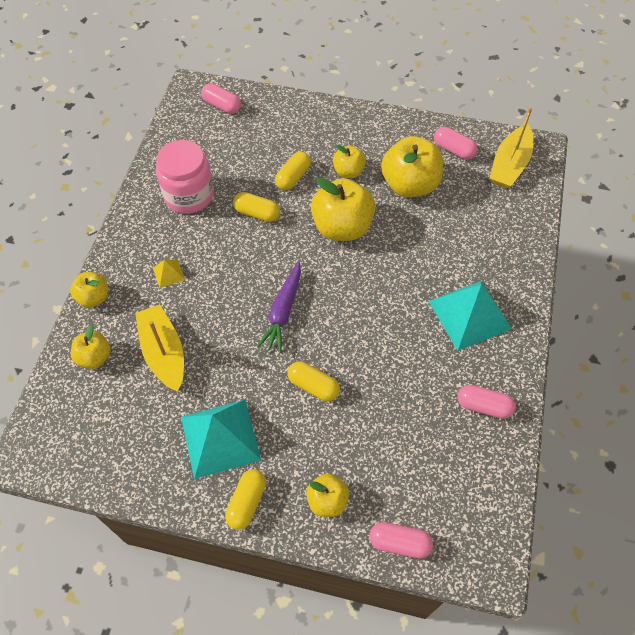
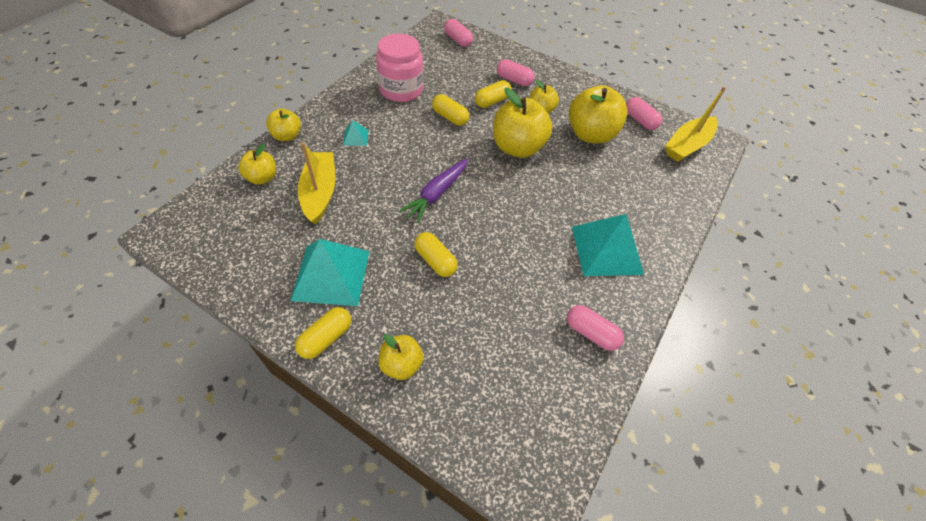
camera: 15 degrees right, 5 degrees down
(168, 273) = (355, 137): yellow pyramid -> turquoise pyramid
(399, 543) = (454, 431): pink capsule -> pink capsule (514, 80)

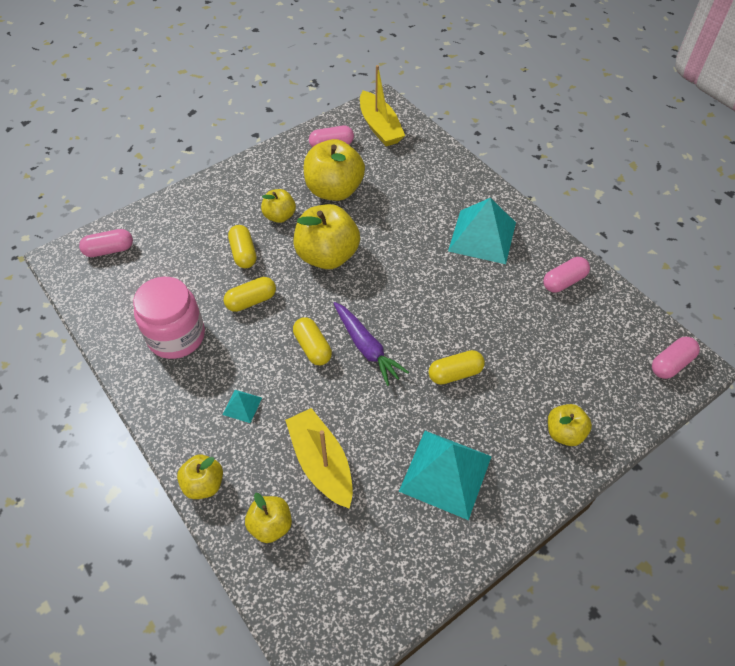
camera: 65 degrees left, 0 degrees up
(320, 192) = (321, 463): yellow boat -> yellow boat turned 45 degrees clockwise
(326, 338) = (522, 492): yellow capsule -> yellow capsule (312, 347)
(514, 80) = (217, 221): pink capsule -> pink capsule (671, 364)

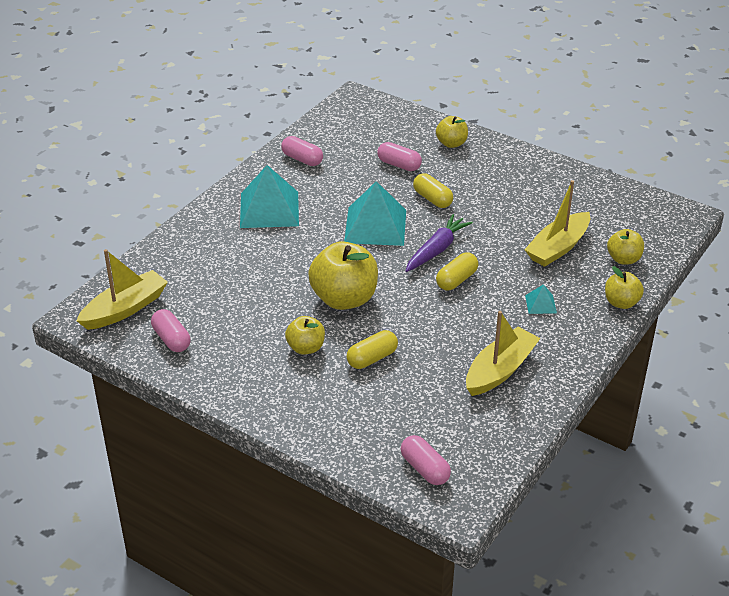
camera: 110 degrees left, 15 degrees down
(176, 336) = (500, 370): pink jar -> yellow boat
(251, 301) = (429, 333): yellow capsule -> none
(334, 190) = (247, 318): yellow apple -> none
(446, 473) = (521, 189): turquoise pyramid -> turquoise pyramid (375, 226)
(671, 364) = (359, 105): pink capsule -> pink capsule (399, 165)

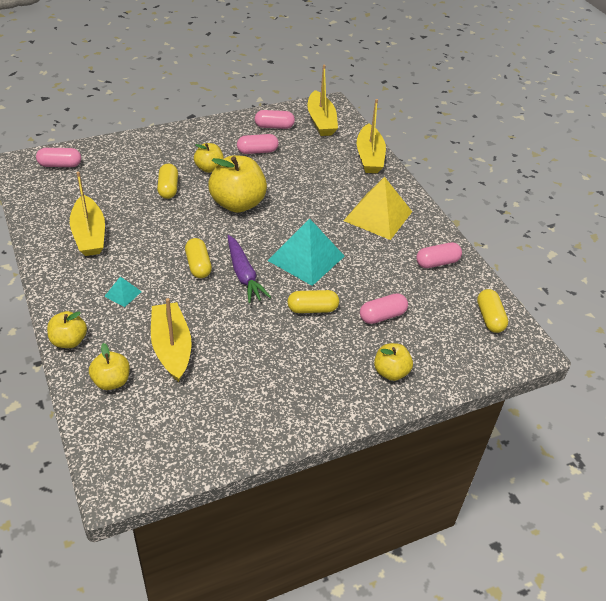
camera: 120 degrees right, 5 degrees up
(169, 248) = (369, 157): none -> yellow boat
(237, 329) = (257, 151): none -> pink capsule
(269, 209) = (378, 216): turquoise pyramid -> yellow pyramid
(342, 119) = (489, 318): none -> yellow capsule

